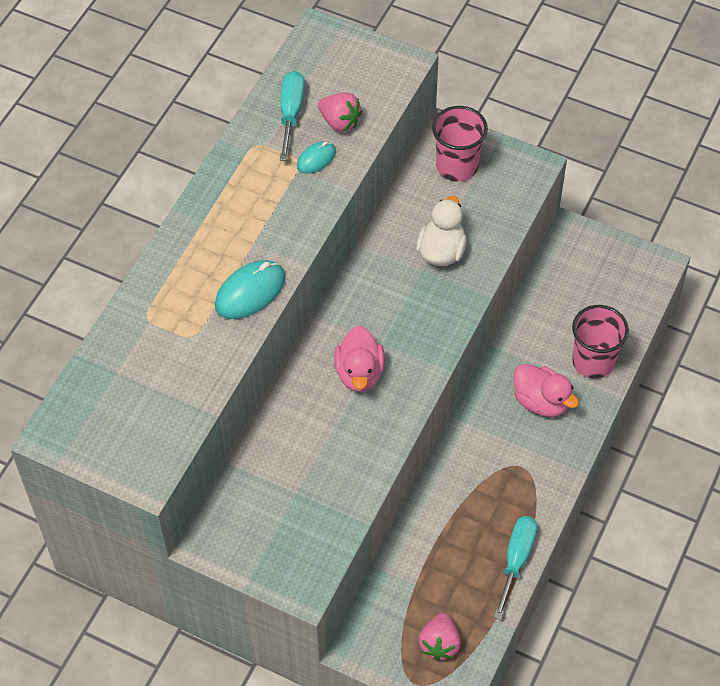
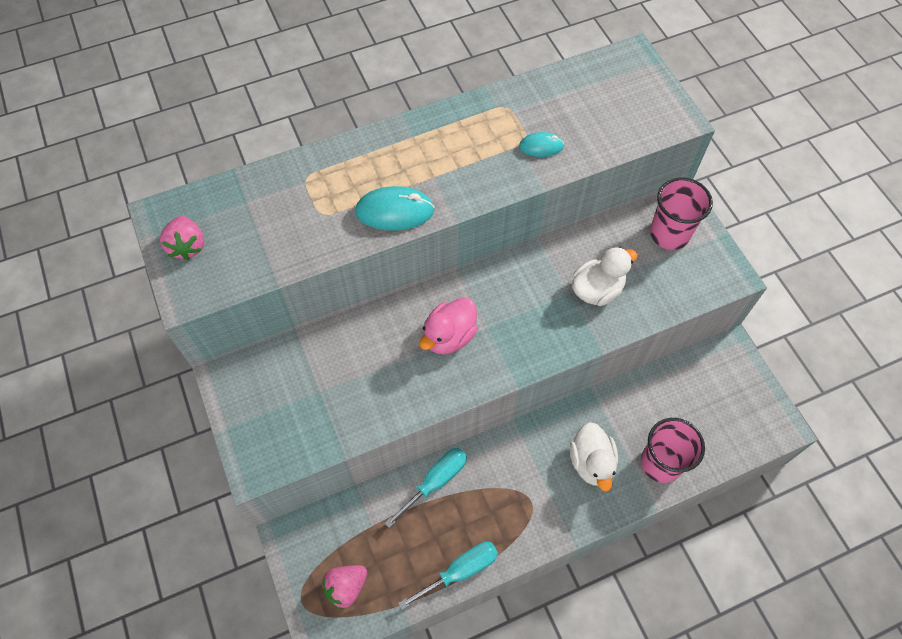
camera: 40 degrees right, 5 degrees up
(291, 113) = (555, 101): turquoise screwdriver -> turquoise screwdriver (435, 482)
(340, 122) = (586, 131): pink strawberry -> pink strawberry (187, 246)
(541, 402) = (591, 462): pink duck -> white duck

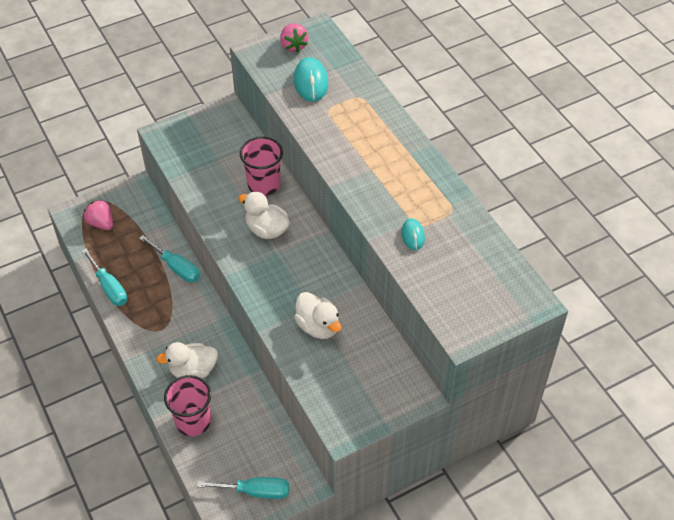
camera: 85 degrees right, 10 degrees down
(187, 246) = (293, 46): pink strawberry -> pink strawberry turned 90 degrees counterclockwise
(395, 211) = (335, 149): turquoise mouse -> turquoise mouse (311, 82)
(449, 336) = (266, 229): pink duck -> white duck
(669, 234) = (383, 382): pink cup -> pink cup (264, 184)
(744, 399) = (255, 491): none -> turquoise screwdriver

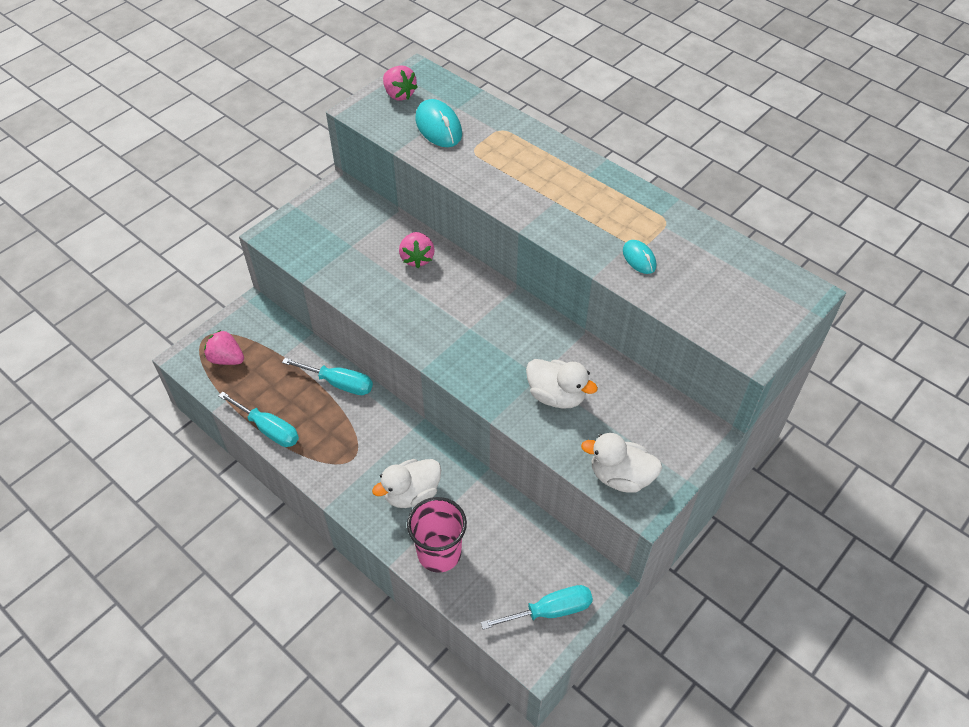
camera: 20 degrees left, 0 degrees up
(264, 184) = (417, 258): pink cup -> pink strawberry
(266, 229) = (444, 306): white duck -> white duck (620, 477)

